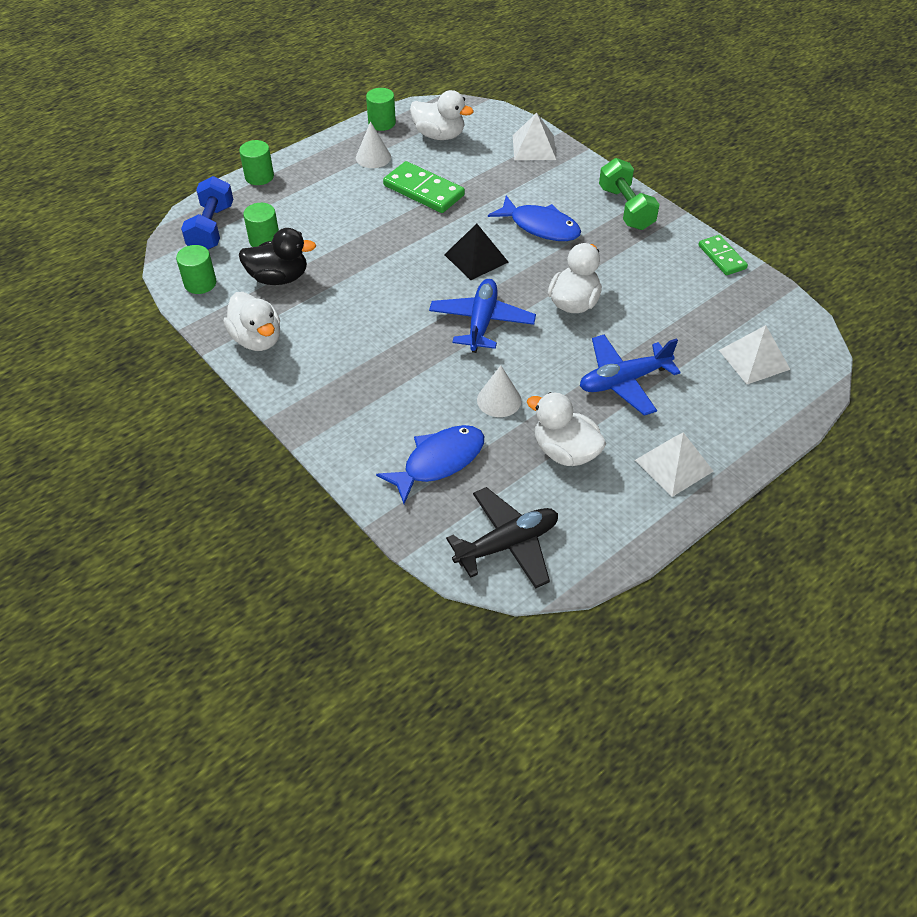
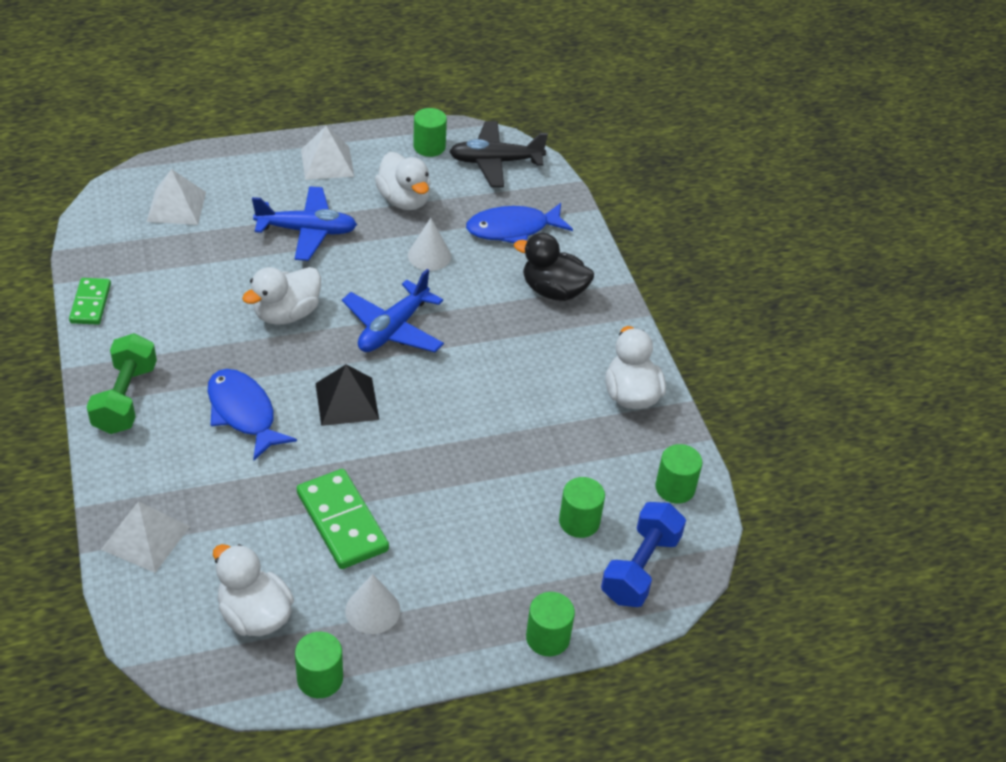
camera: 160 degrees left, 5 degrees down
(279, 278) = (581, 461): black duck -> black duck (553, 291)
(590, 534) = (429, 147): none -> green cylinder

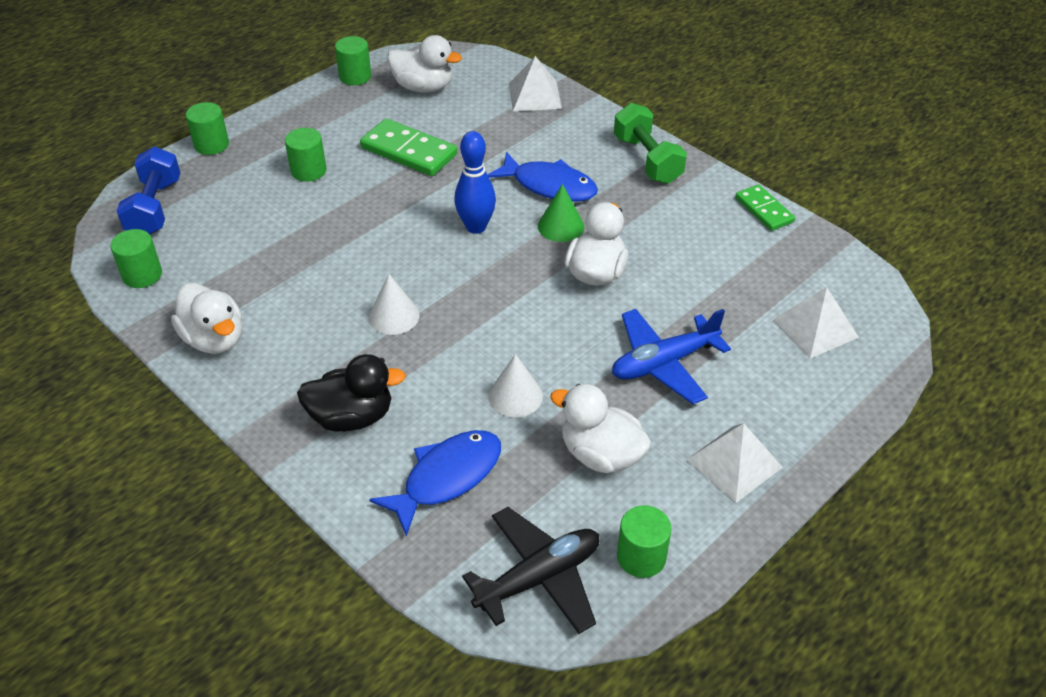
camera: 155 degrees right, 0 degrees up
(273, 367) = (561, 226): none -> green cone
(347, 401) = (476, 227): black pyramid -> blue bowling pin
(372, 610) = (347, 116): white cone -> white cone (394, 316)
(393, 329) = (488, 302): blue plane -> none
(579, 521) = (220, 219): green cylinder -> green cylinder (308, 171)

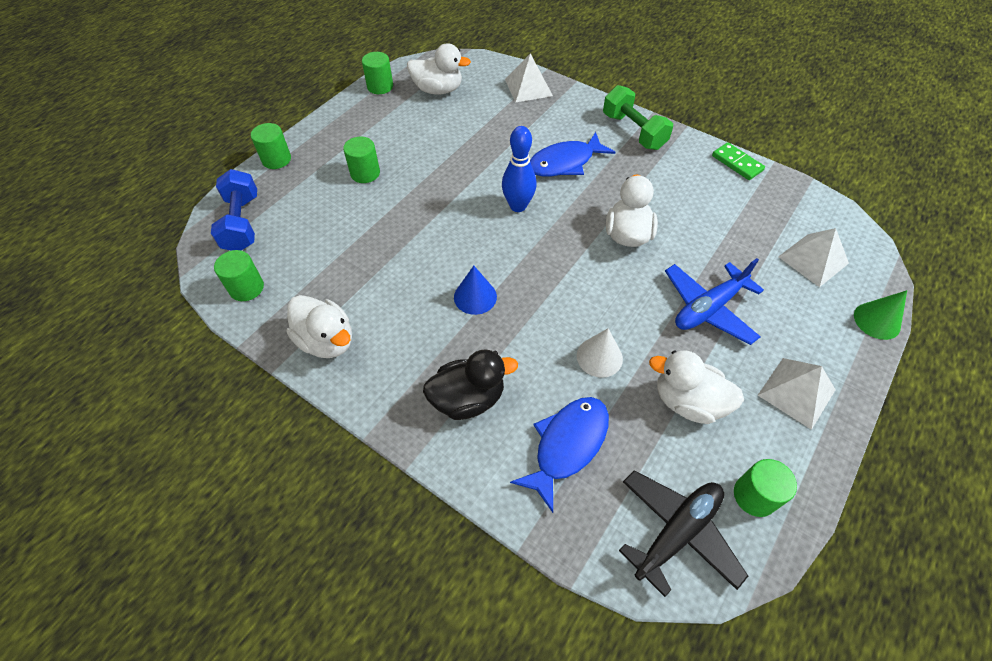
camera: 10 degrees left, 10 degrees up
(394, 316) = (475, 296): white cone -> blue cone
(408, 151) = (443, 146): green domino -> none
(549, 186) = (565, 163): blue fish -> blue fish turned 135 degrees clockwise
(561, 226) = (585, 197): green cone -> green cone (877, 321)

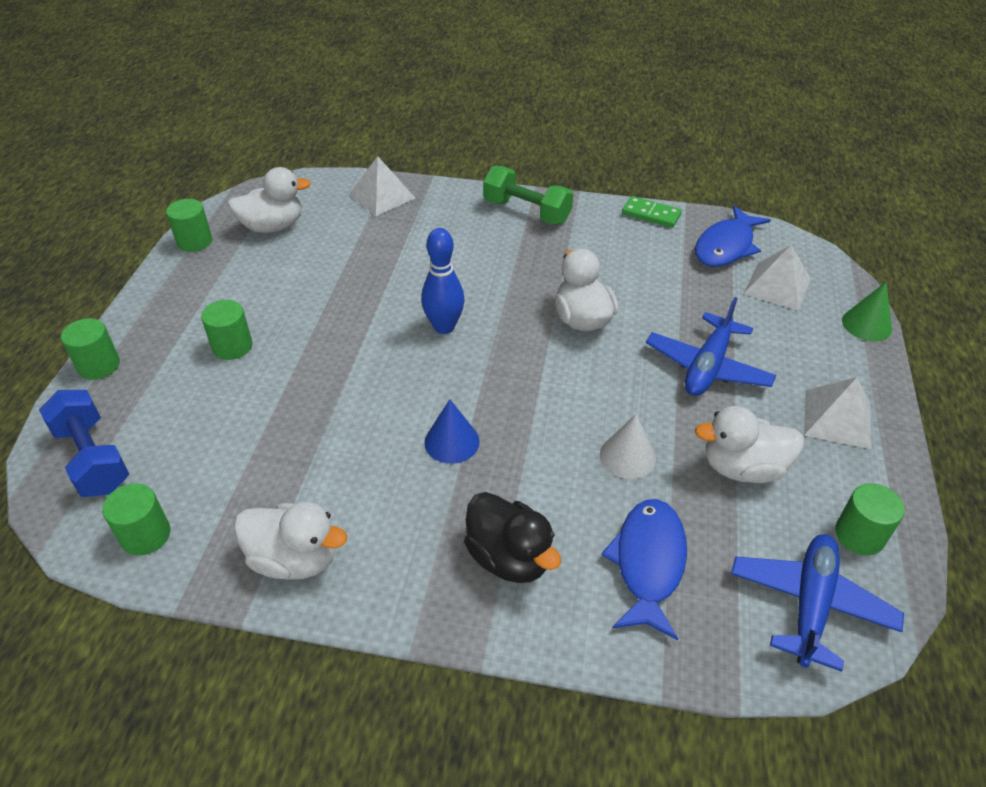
camera: 25 degrees left, 10 degrees down
(468, 399) = (509, 557): black duck -> black duck turned 90 degrees clockwise
(565, 163) = (471, 265): blue fish -> blue fish (726, 246)
(677, 532) = (810, 604): black plane -> blue plane

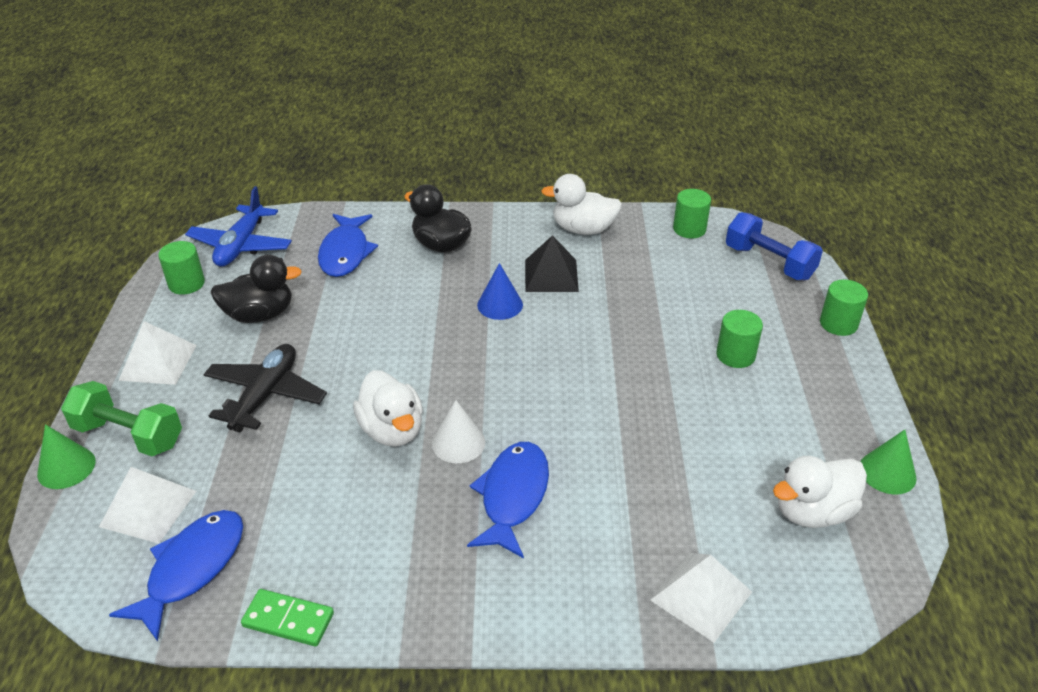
camera: 170 degrees right, 5 degrees down
(194, 241) = (887, 472): green cylinder -> green cone
(374, 478) = (551, 275): none -> black pyramid
(444, 327) = (539, 402): blue bowling pin -> none
(488, 260) = (513, 496): none -> blue fish
(527, 212) = (477, 596): green dumbbell -> green dumbbell (129, 435)
(627, 456) = (354, 311): white cone -> white cone (458, 443)
(707, 367) = (266, 395): blue plane -> black plane
(742, 468) = (260, 315): white duck -> black duck

